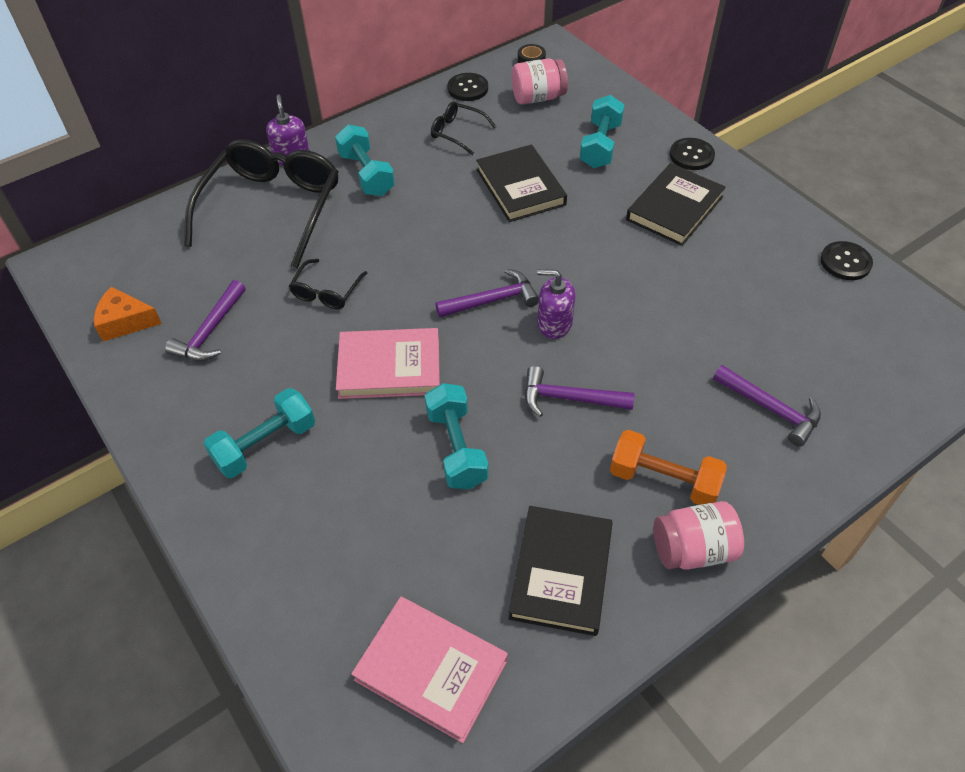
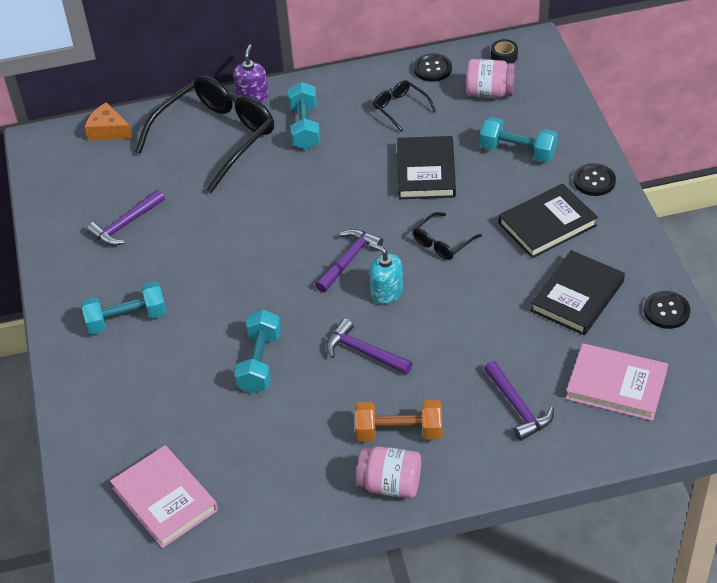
camera: 25 degrees right, 5 degrees down
(125, 322) = (69, 200): orange cheese -> orange cheese (108, 130)
(326, 291) = (225, 217): black glasses -> black glasses (443, 242)
(389, 367) = (242, 289): pink book -> pink book (616, 385)
(492, 300) = (348, 260): purple hammer -> purple hammer turned 60 degrees counterclockwise
(554, 323) = (386, 292): purple soap dispenser -> turquoise soap dispenser
(561, 572) = (286, 469): black book -> black book (577, 296)
(600, 145) = (518, 151): turquoise dumbbell -> turquoise dumbbell turned 75 degrees clockwise
(663, 480) = (399, 432): orange dumbbell -> orange dumbbell turned 45 degrees counterclockwise

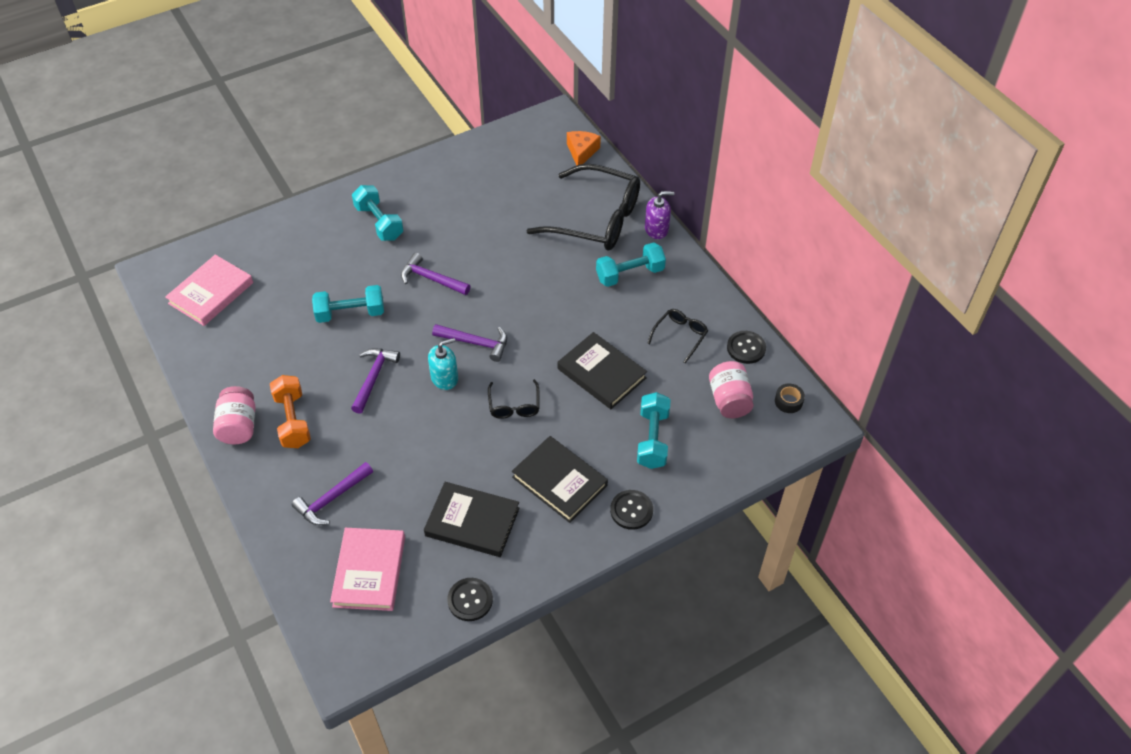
camera: 70 degrees right, 5 degrees up
(125, 225) = (478, 193): purple hammer -> purple hammer (431, 279)
(386, 292) = (444, 378): turquoise soap dispenser -> turquoise soap dispenser turned 45 degrees clockwise
(426, 171) = (601, 373): black book -> black book turned 60 degrees clockwise
(443, 242) = (514, 405): black glasses -> black glasses turned 120 degrees counterclockwise

